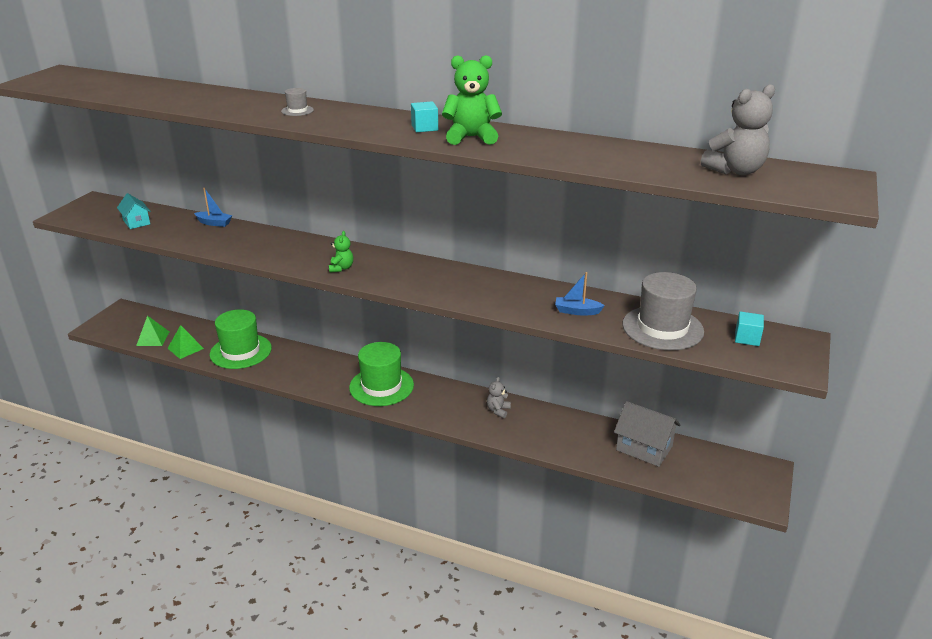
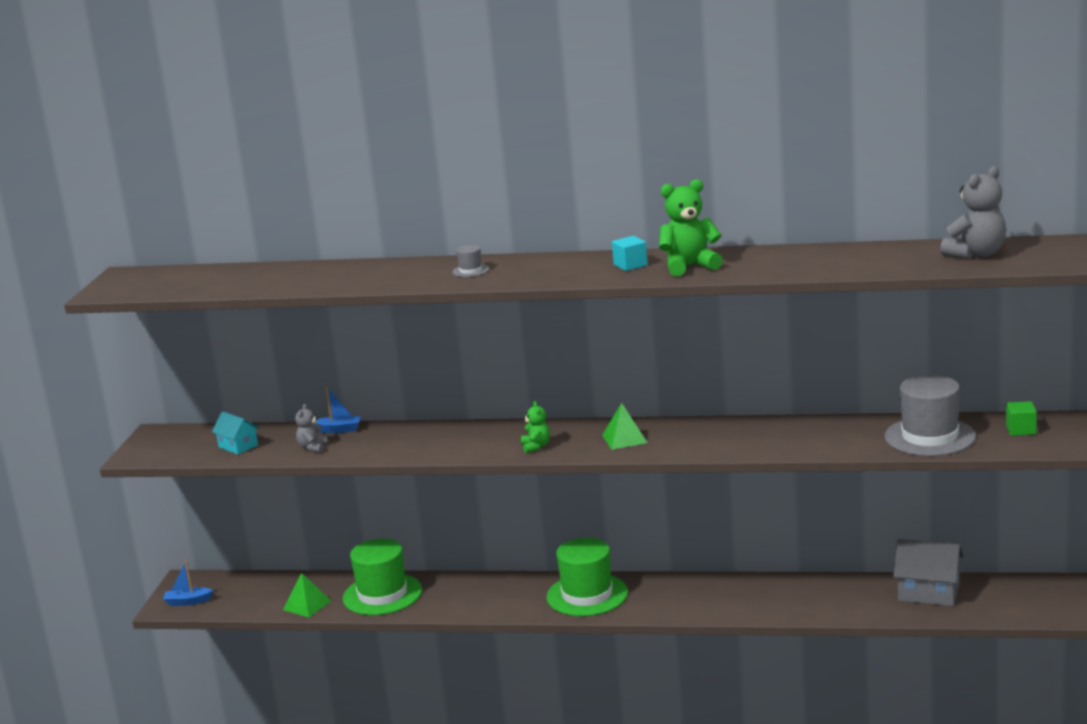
camera: 10 degrees left, 10 degrees down
(153, 338) = (254, 603): green pyramid -> green pyramid (624, 438)
(498, 410) = (743, 591): grey teddy bear -> grey teddy bear (313, 448)
(577, 311) = (830, 438): blue boat -> blue boat (188, 602)
(747, 338) = (1021, 430): turquoise cube -> green cube

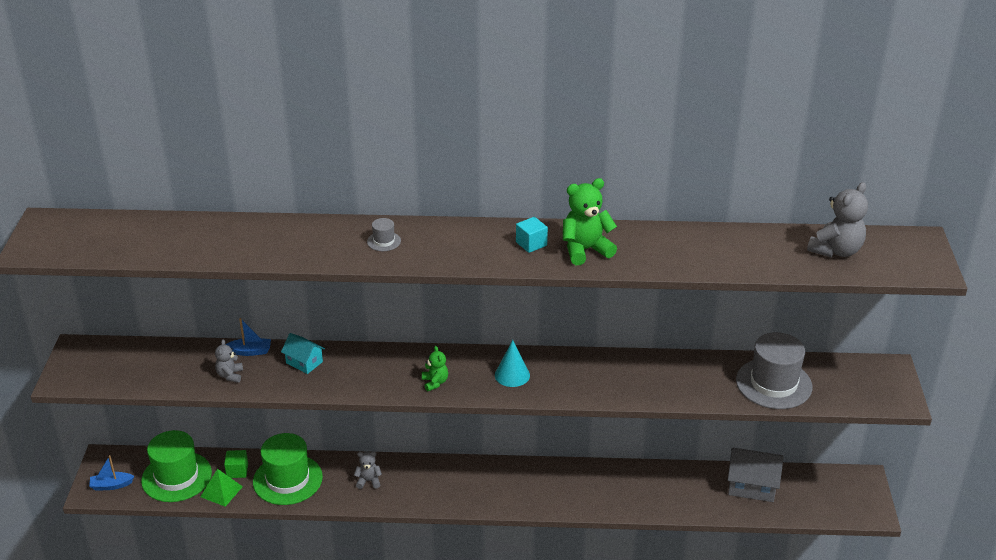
camera: 10 degrees left, 15 degrees up
(238, 446) = (159, 370): turquoise house -> turquoise house (304, 362)
(473, 594) = (368, 481): none -> grey teddy bear
(587, 595) = (467, 483): green hat -> green hat (176, 477)
(624, 438) = (512, 375): green pyramid -> turquoise cone
(1021, 430) = (847, 378): green cube -> green cube (237, 471)

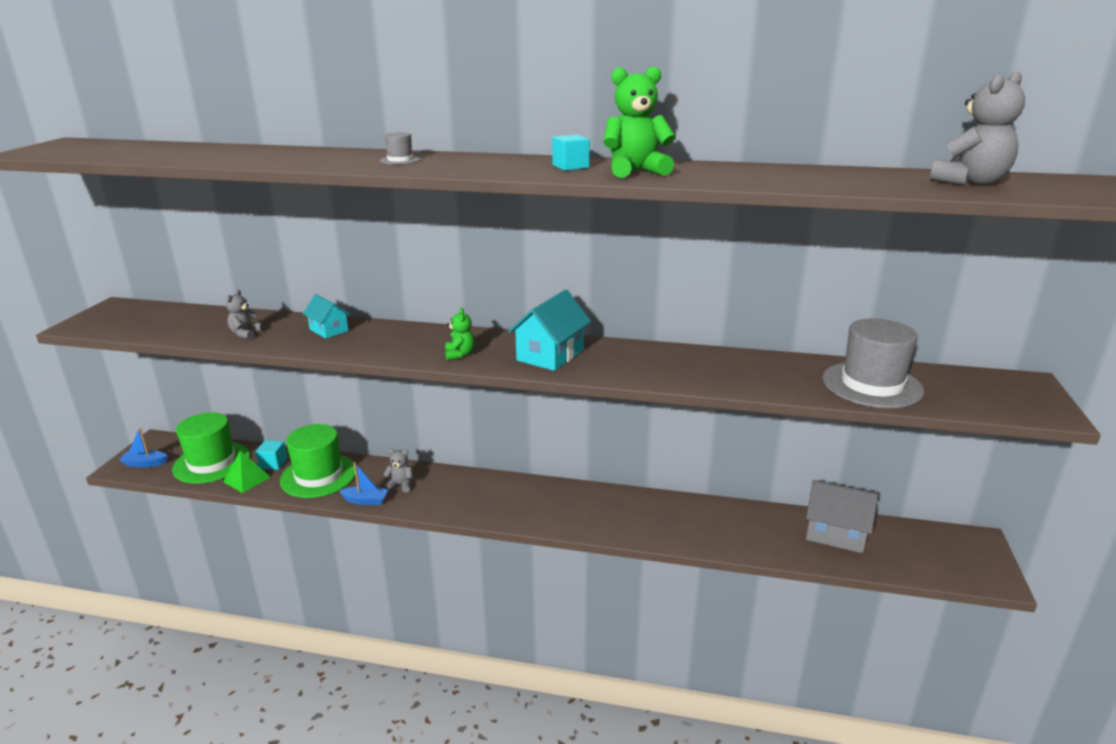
camera: 10 degrees right, 10 degrees down
(237, 471) = (273, 463): green cube -> turquoise cube
(250, 351) = (280, 319): blue boat -> blue boat (365, 500)
(512, 375) = (550, 355): turquoise cone -> turquoise house

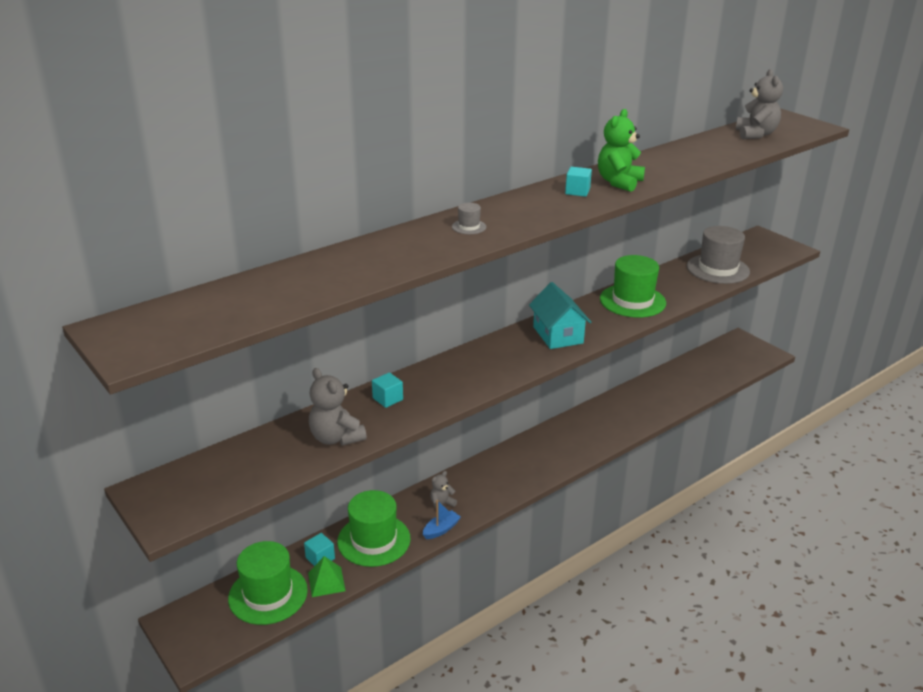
camera: 50 degrees left, 5 degrees up
(145, 463) = (209, 638): blue boat -> none
(245, 334) = (336, 438): grey teddy bear -> grey teddy bear, size x1.77
(329, 330) = (387, 399): turquoise house -> turquoise cube
(460, 354) = (512, 364): green teddy bear -> none
(691, 365) = (632, 301): none -> green hat
(835, 533) = (690, 373): grey house -> none

